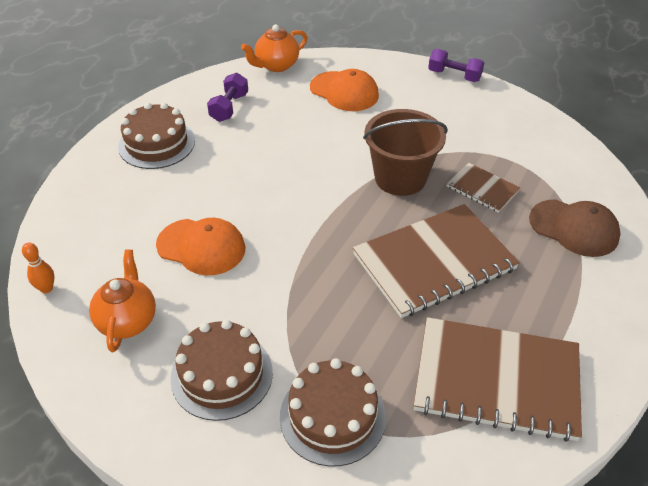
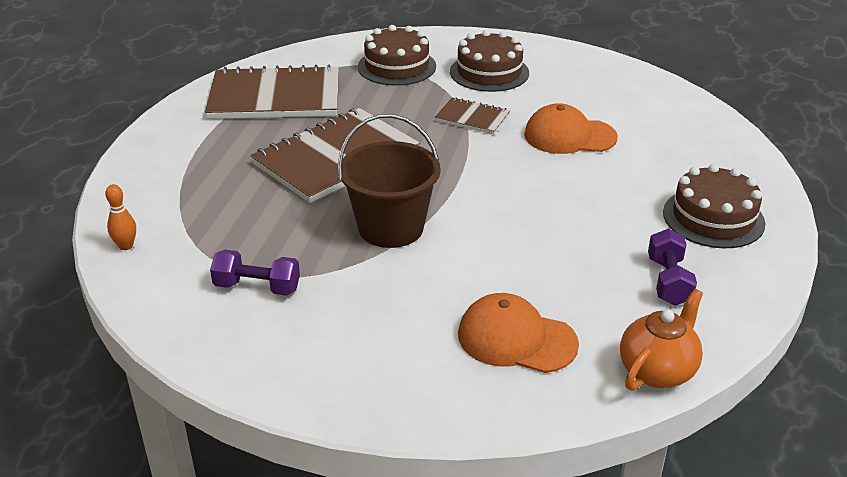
camera: 165 degrees right, 10 degrees down
(46, 288) = (674, 93): orange bowling pin -> orange bowling pin (126, 246)
(128, 321) = (587, 86): orange teapot -> none
(454, 75) = (339, 408): purple dumbbell -> purple dumbbell (257, 287)
(482, 189) = (287, 232): brown notebook -> brown notebook (472, 118)
(574, 228) = (182, 208): brown cap -> none

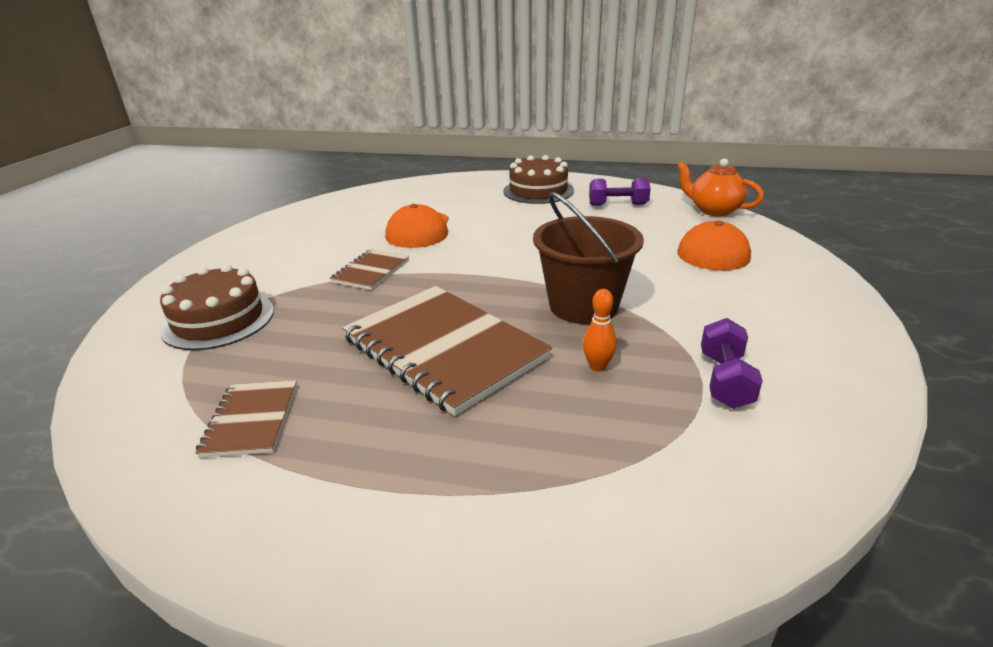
camera: 90 degrees left, 5 degrees down
(126, 246) = (699, 527): orange bowling pin -> orange bowling pin (598, 366)
(275, 97) = (251, 420): brown notebook -> brown notebook, size x0.49
(489, 72) = (273, 264): brown cake -> none

